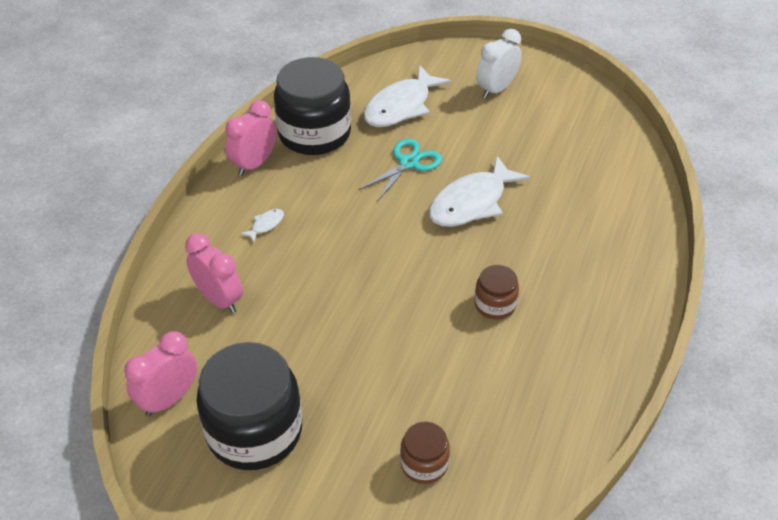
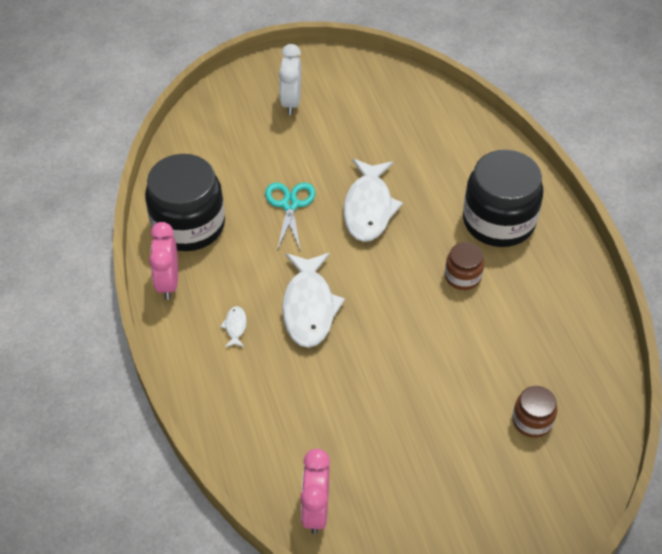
camera: 40 degrees left, 5 degrees up
(219, 299) = (266, 409): pink clock -> none
(254, 431) = (401, 484): black jar -> black jar (498, 221)
(401, 106) = (233, 159): white fish -> white fish (309, 307)

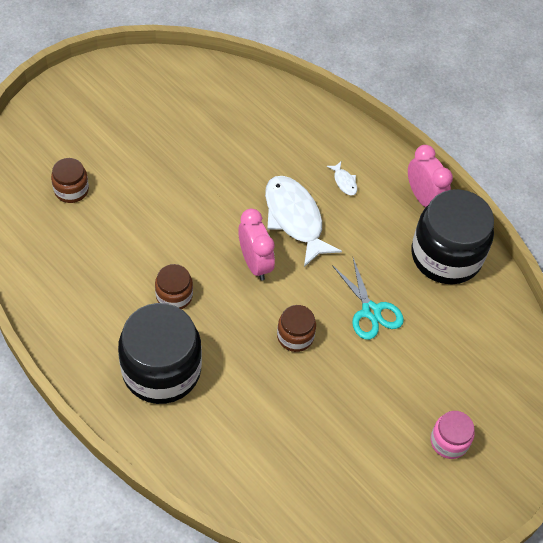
camera: 150 degrees right, 5 degrees up
(291, 102) = (449, 441): white clock -> pink jar
(315, 510) = (208, 80): pink clock -> pink clock (255, 263)
(368, 208) = (295, 336): white fish -> brown jar

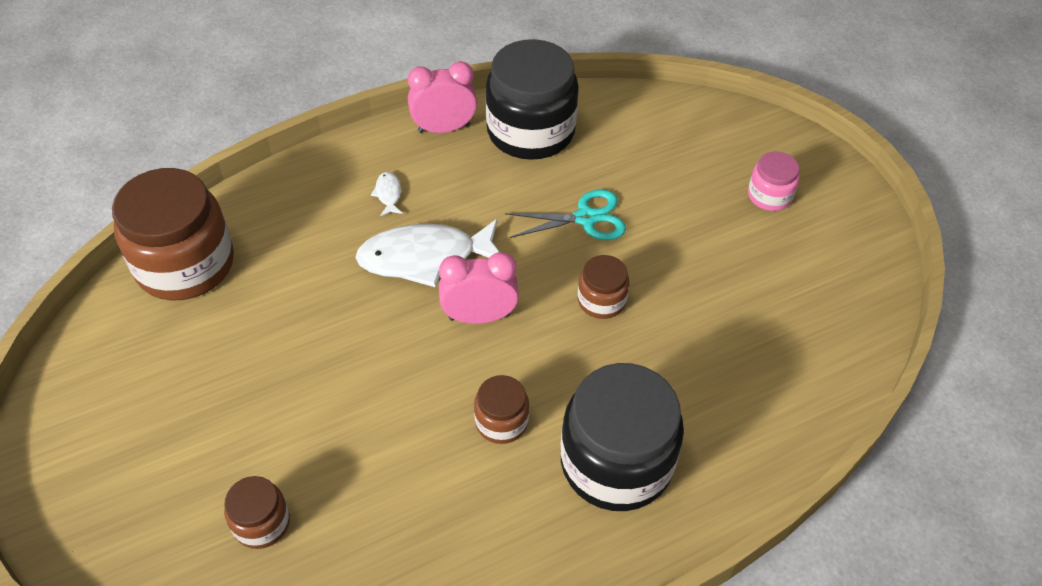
camera: 70 degrees left, 5 degrees down
(241, 91) = (185, 264): none -> brown jar
(344, 182) = (388, 194): white fish -> white fish turned 90 degrees counterclockwise

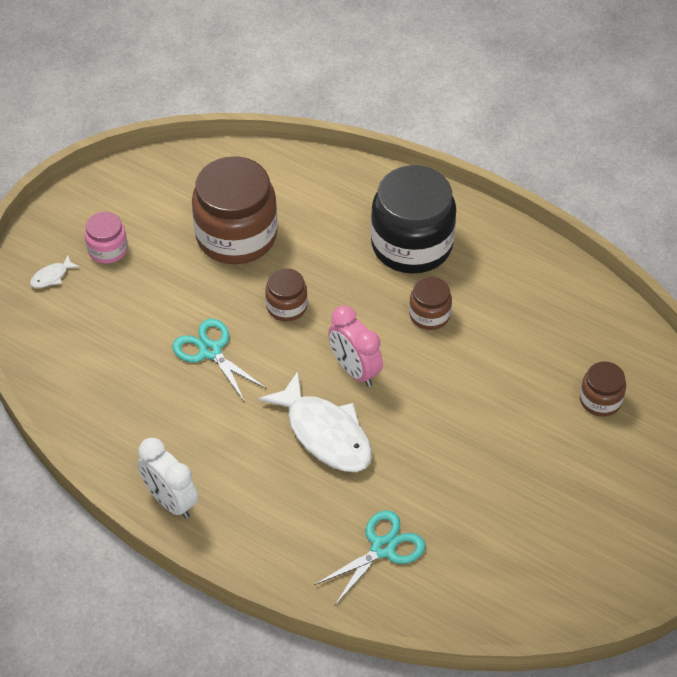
camera: 120 degrees left, 0 degrees up
(185, 264) = (453, 595): brown jar -> brown jar (236, 236)
(274, 240) = (383, 548): none -> turquoise scissors
(388, 194) = (277, 497): white fish -> white fish (51, 276)
(444, 128) = (170, 501): pink clock -> white clock
(530, 131) = (132, 435): black jar -> none

